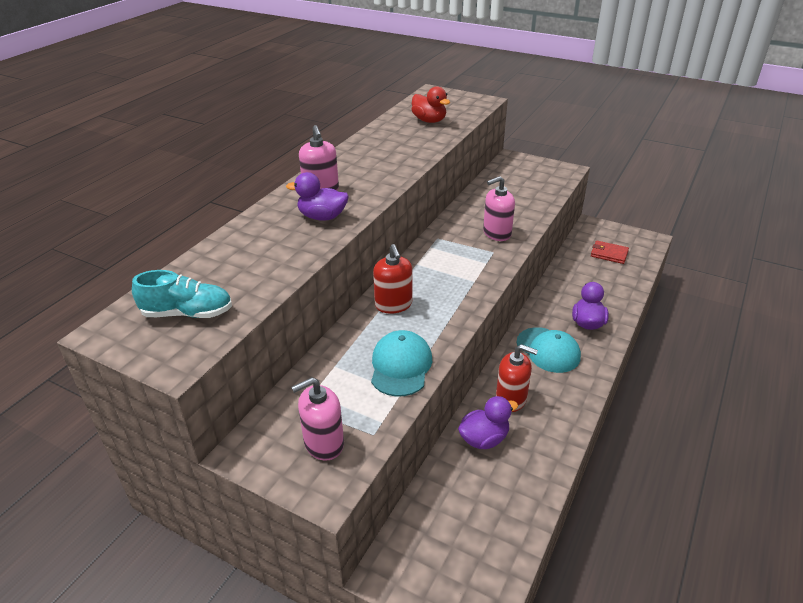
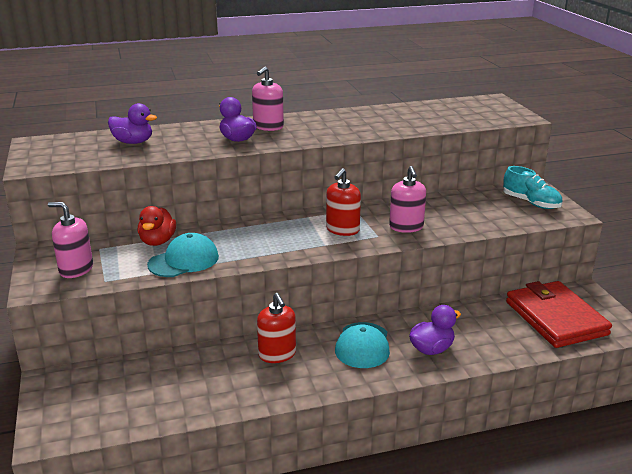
camera: 45 degrees right, 10 degrees down
(188, 313) = (77, 151): turquoise shoe -> turquoise shoe (531, 203)
(393, 305) = (246, 230): red soap dispenser -> red soap dispenser (342, 230)
(429, 120) = (441, 115): red duck -> red duck (157, 241)
(484, 439) = (217, 362): purple duck -> purple duck (133, 142)
(496, 233) = (406, 227): pink soap dispenser -> pink soap dispenser turned 120 degrees counterclockwise
(609, 254) = (555, 318): red wallet -> red wallet, size x2.13

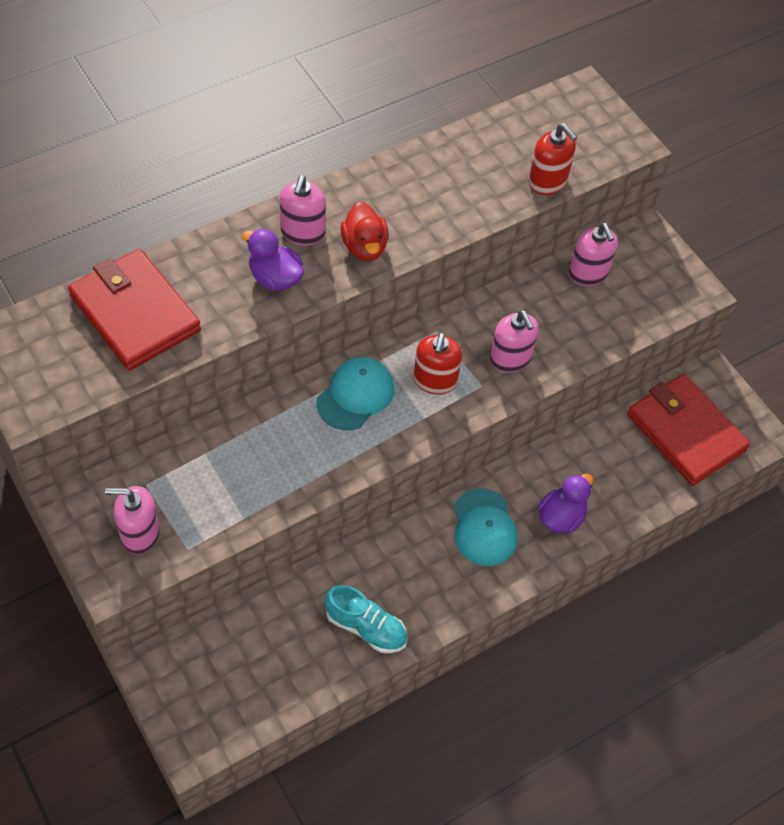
camera: 20 degrees left, 30 degrees up
(133, 142) = (135, 313): purple duck -> red wallet
(157, 241) = (214, 454): red duck -> red duck (364, 247)
(184, 261) = (265, 488): turquoise cap -> turquoise cap (355, 395)
(277, 354) = (393, 564): red soap dispenser -> red soap dispenser (547, 182)
(482, 199) = (588, 273): none -> pink soap dispenser
(531, 203) = (648, 272): turquoise shoe -> turquoise shoe (366, 627)

